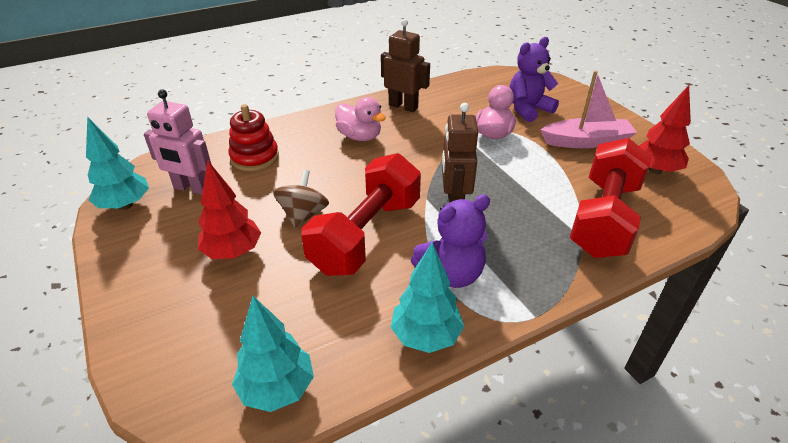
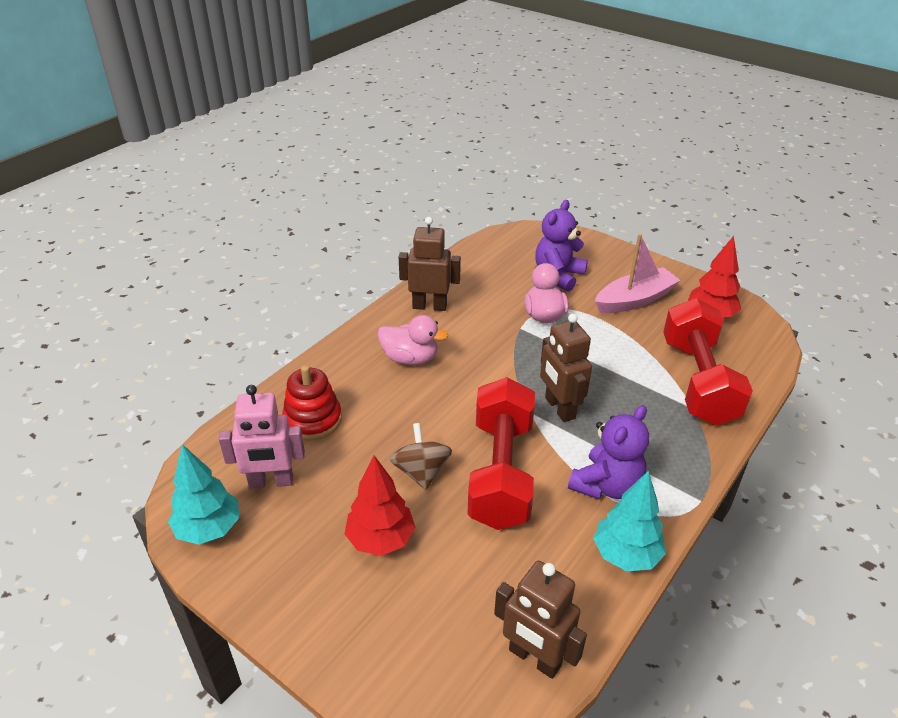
camera: 25 degrees left, 0 degrees up
(277, 389) = (534, 658): turquoise tree -> brown robot

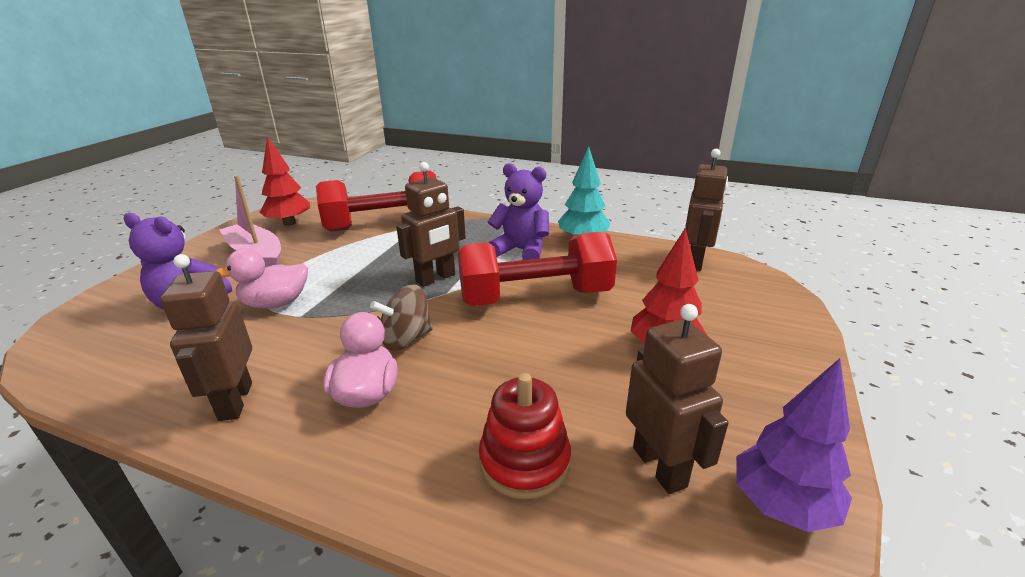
camera: 105 degrees left, 10 degrees down
(209, 529) = (781, 505): turquoise tree -> purple tree
(271, 482) = (660, 466): pink robot -> brown robot
(421, 471) = (562, 342): brown spinning top -> brown spinning top (406, 339)

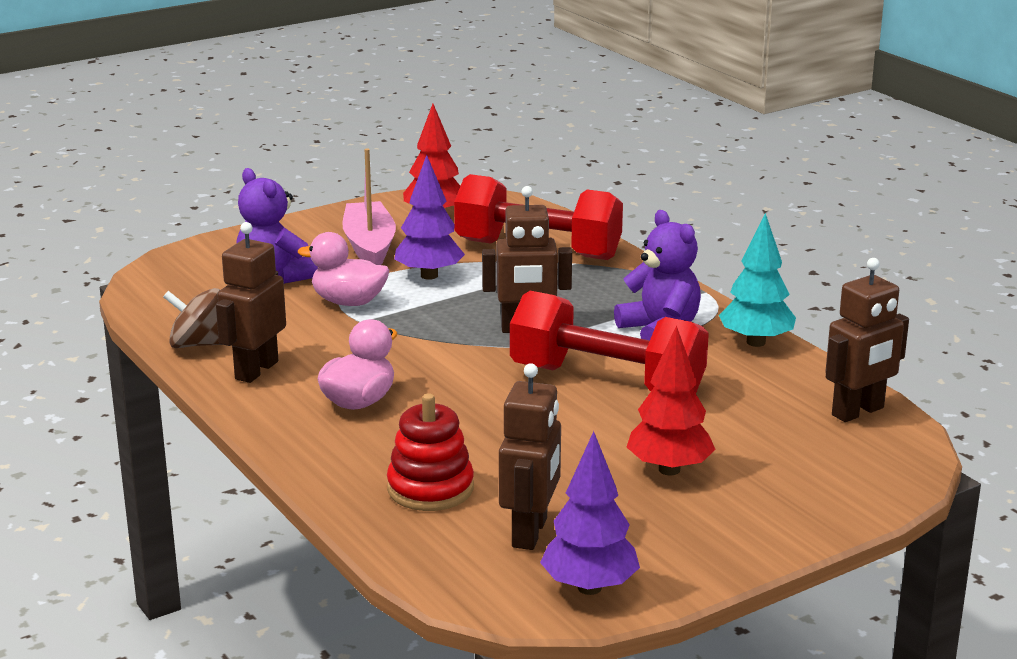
camera: 35 degrees right, 5 degrees down
(324, 263) = (429, 276): none -> purple tree
(406, 339) = (434, 373): brown spinning top -> brown spinning top (198, 344)

